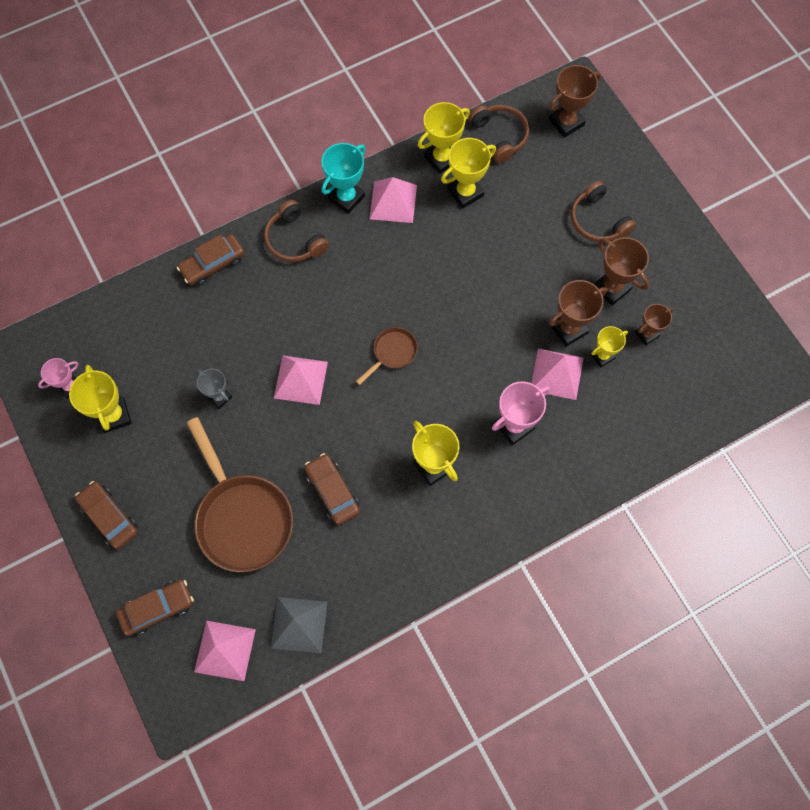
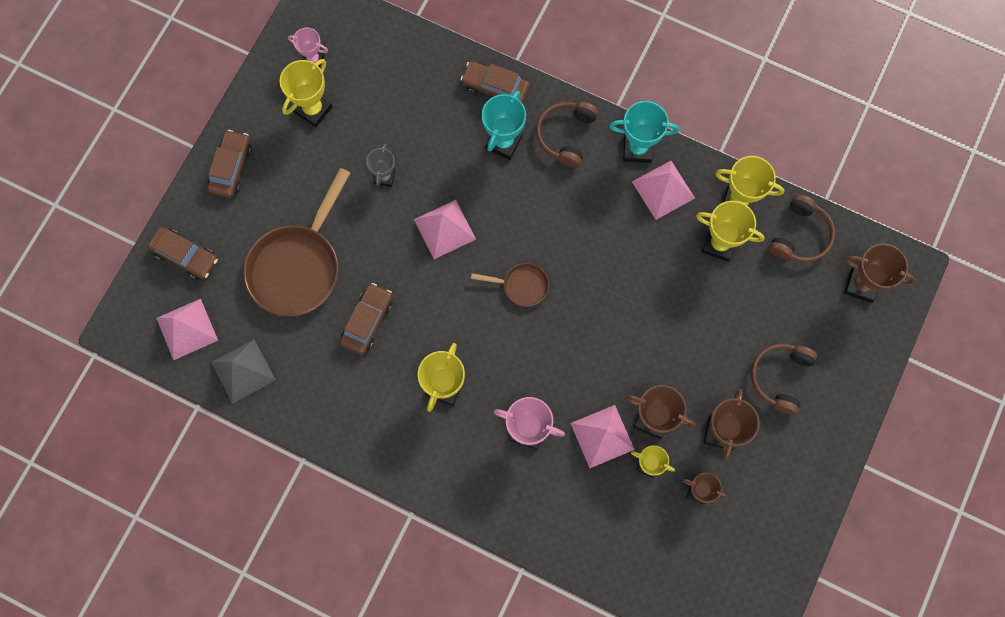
camera: 55 degrees right, 5 degrees up
(264, 288) = (503, 142): none -> turquoise trophy

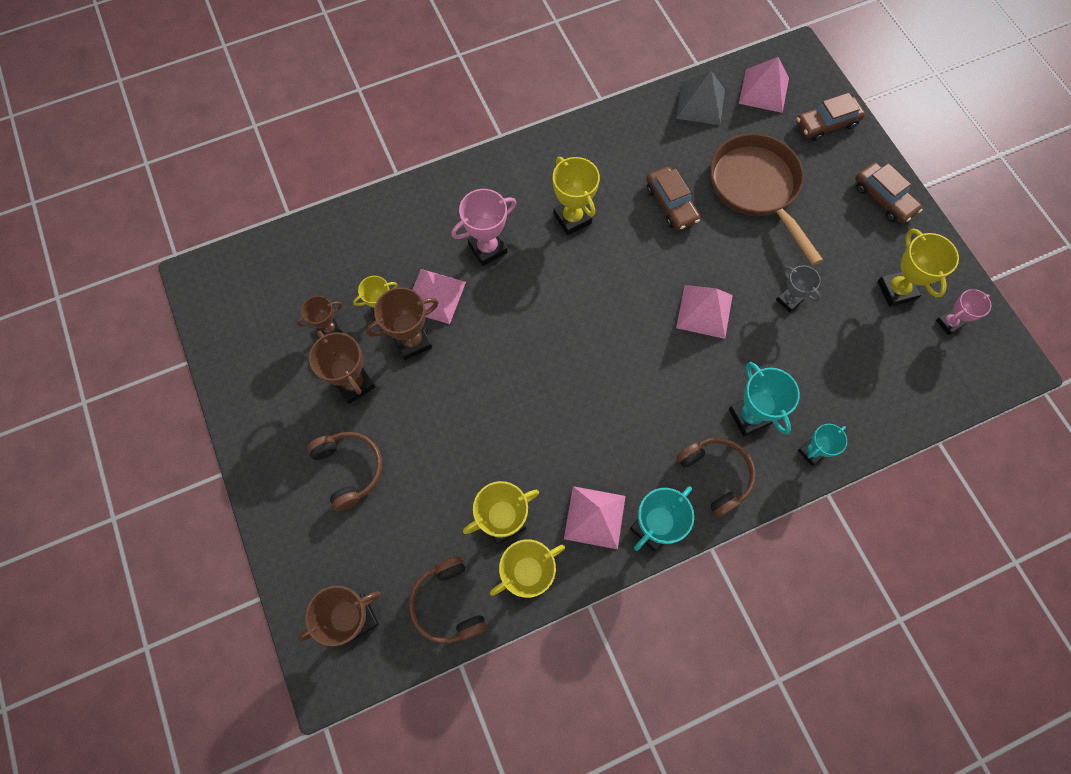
camera: 130 degrees right, 5 degrees down
(495, 87) = (811, 452): brown car -> turquoise trophy
(521, 286) = (606, 331): brown pan -> none

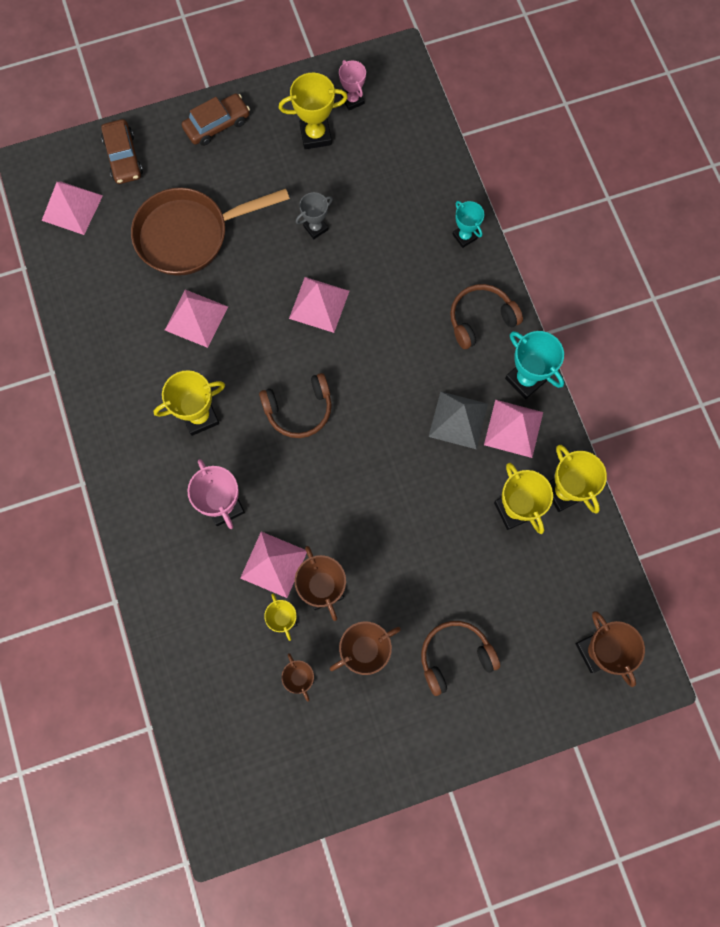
camera: 85 degrees left, 5 degrees up
(448, 604) = (586, 565): brown headphones -> brown headphones (299, 409)
(671, 204) = (196, 318): brown car -> pink pyramid
(700, 104) = (78, 271): grey pyramid -> grey pyramid (458, 420)
(749, 416) = (428, 282): turquoise trophy -> none

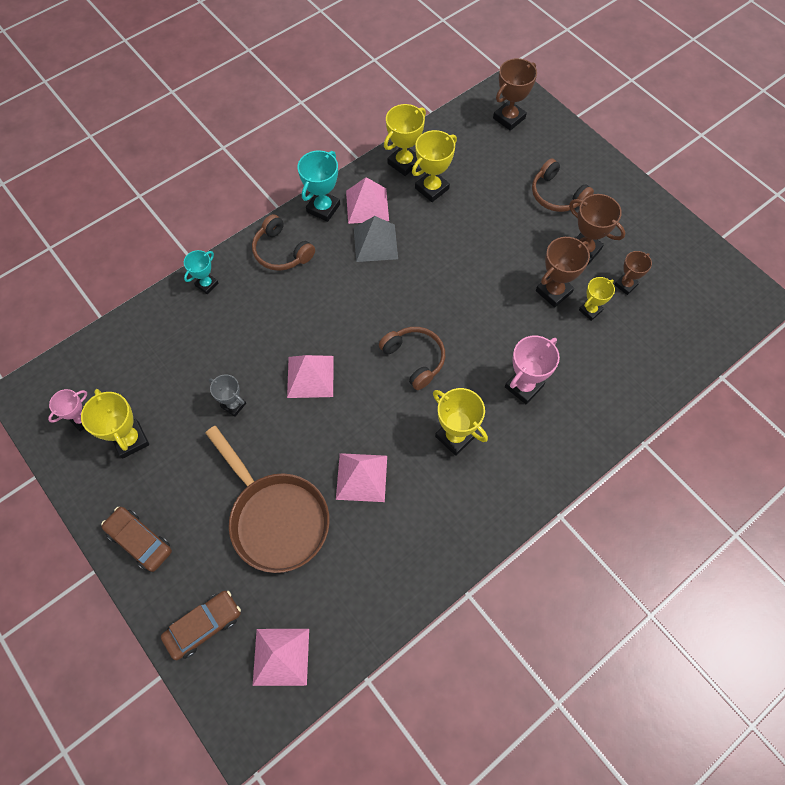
camera: 110 degrees left, 10 degrees down
(273, 564) = (552, 333): pink pyramid -> none

